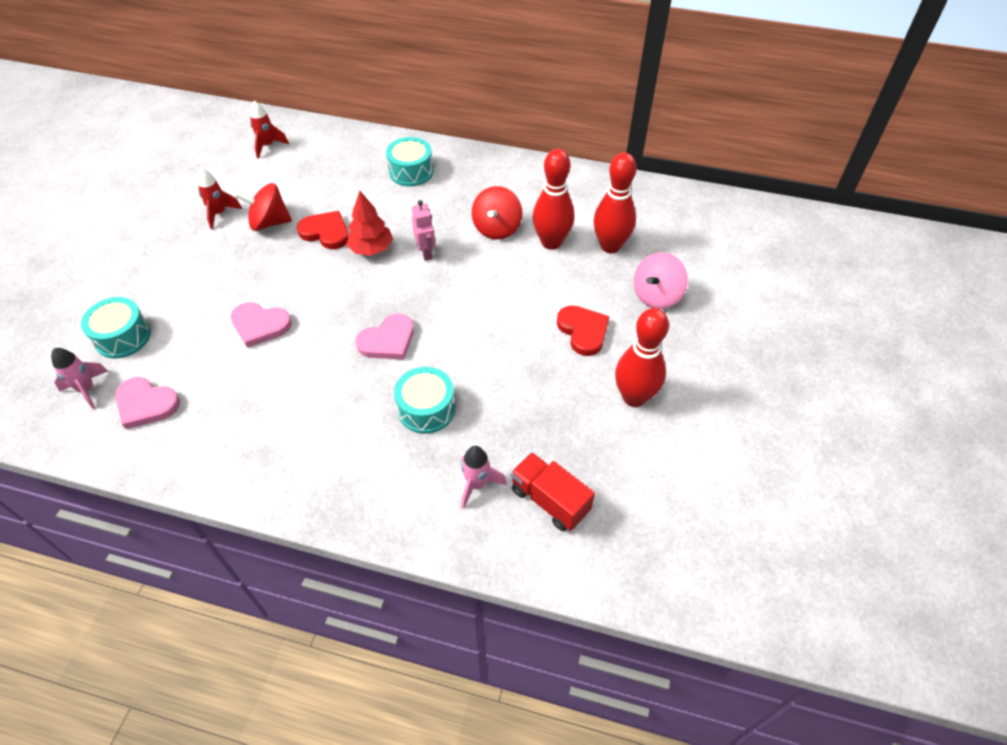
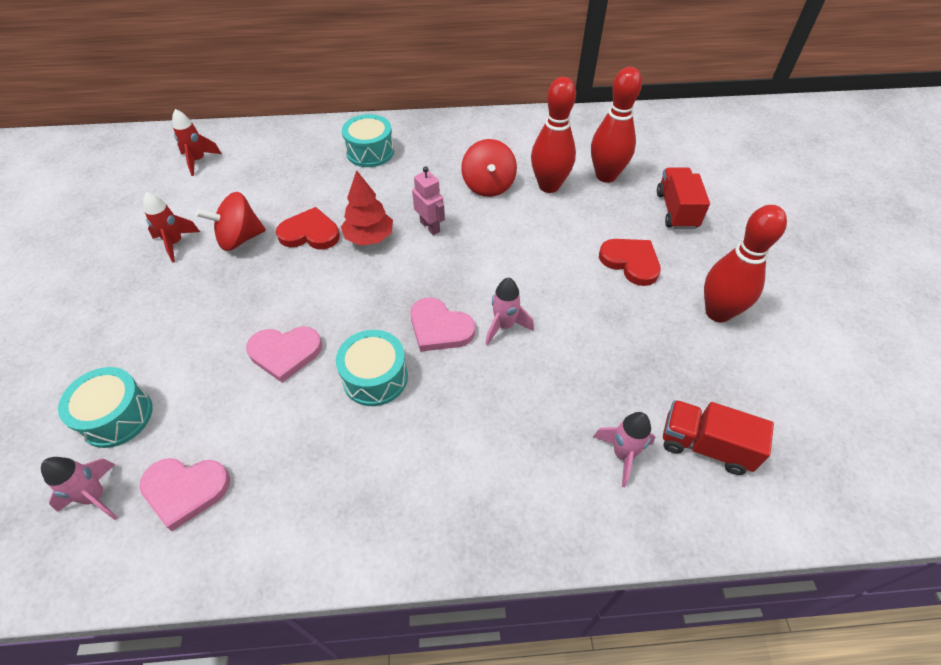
camera: 20 degrees left, 0 degrees up
(388, 340) = (439, 328): pink heart -> pink heart turned 90 degrees clockwise
(426, 409) = (522, 389): turquoise drum -> turquoise drum (375, 377)
(441, 354) = (504, 326): none -> pink rocket
(656, 296) = (676, 210): pink spinning top -> red truck

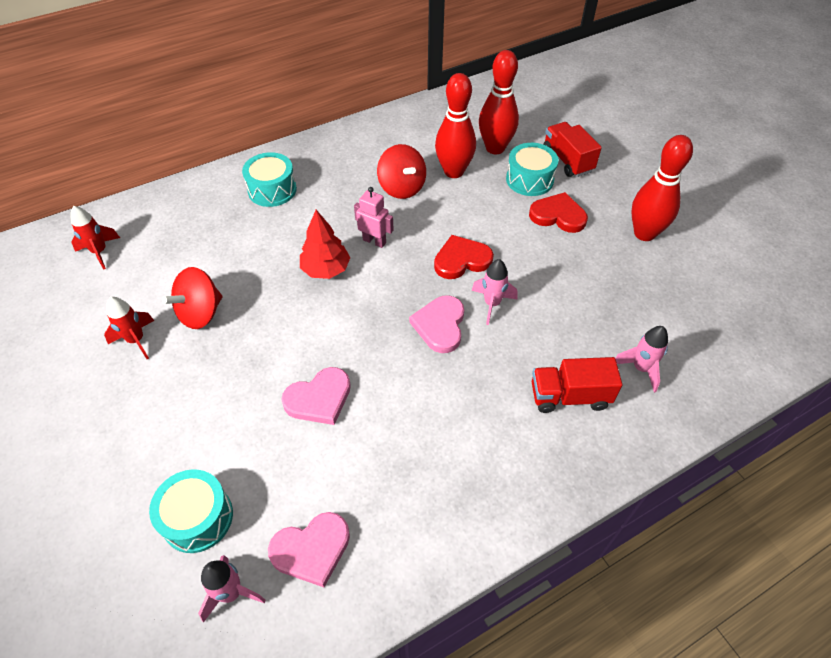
camera: 25 degrees left, 0 degrees up
(310, 233) = (267, 284): red heart -> red heart (461, 260)
(375, 377) = (413, 387): turquoise drum -> turquoise drum (529, 179)
(439, 328) = (440, 325): pink heart -> pink heart turned 90 degrees clockwise
(705, 446) = (692, 338): red truck -> red truck (569, 396)

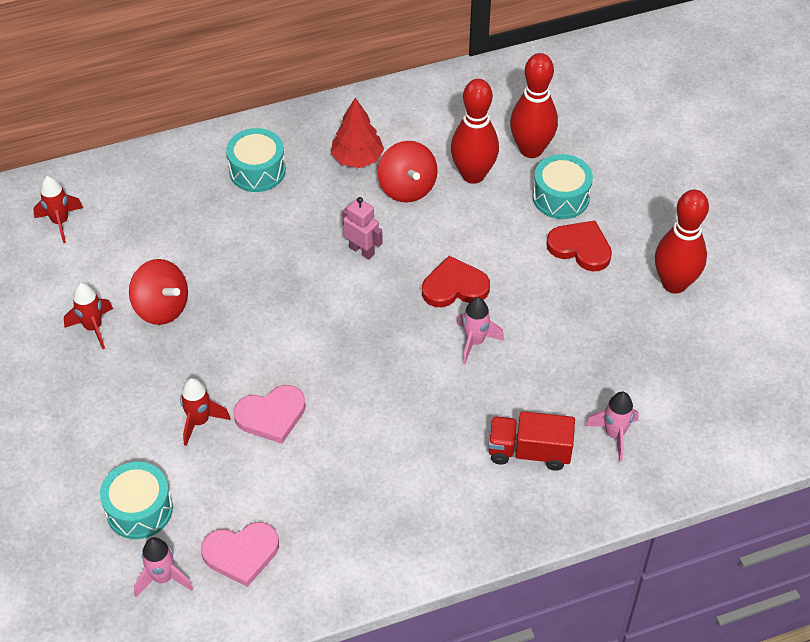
camera: 10 degrees right, 0 degrees up
(200, 313) = (162, 307): red spinning top -> red spinning top turned 105 degrees counterclockwise
(250, 415) = (200, 421): none -> red rocket
(326, 269) = (302, 277): red tree -> red tree (357, 158)
(440, 325) = (412, 357): pink heart -> none
(567, 160) = (614, 178): red truck -> none

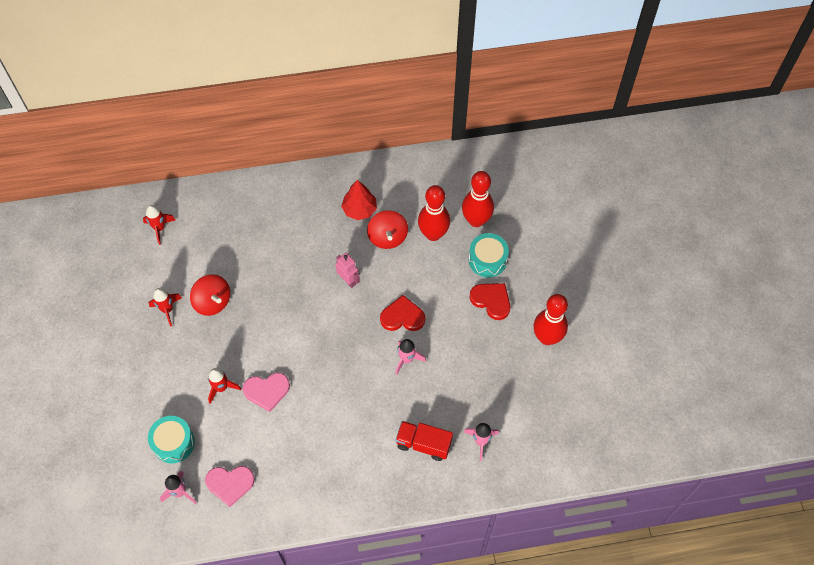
camera: 10 degrees right, 10 degrees up
(257, 170) = (292, 209): turquoise drum -> none

